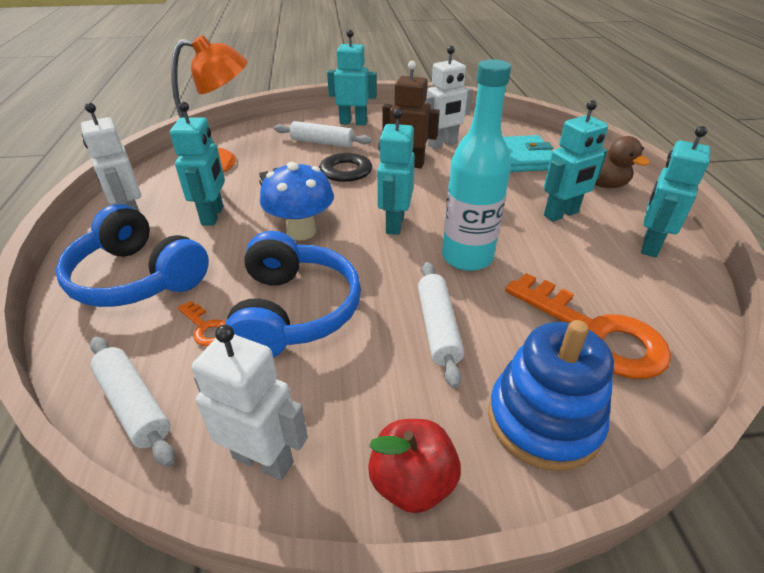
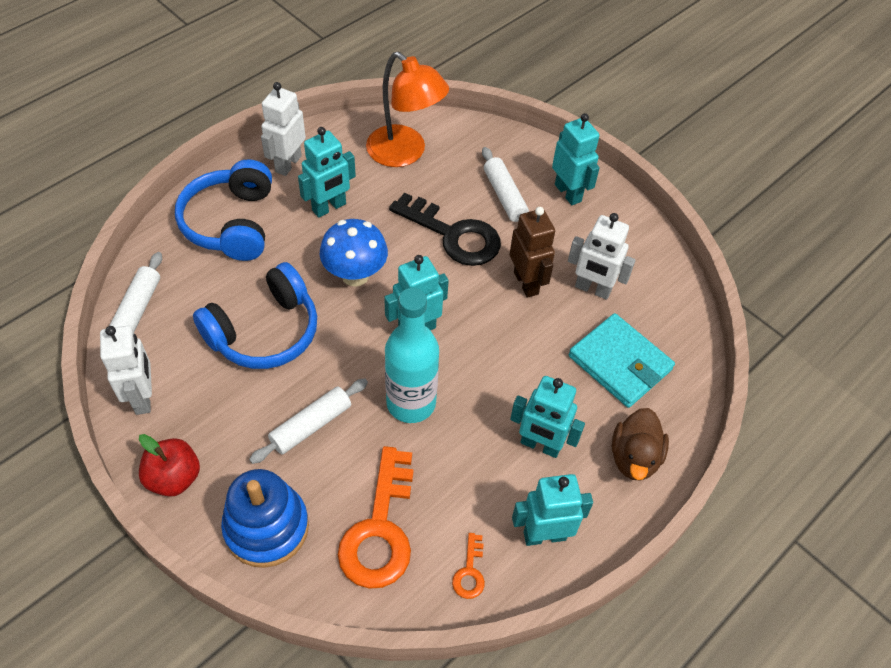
camera: 50 degrees right, 15 degrees up
(205, 327) = (215, 296): orange key -> orange key (469, 572)

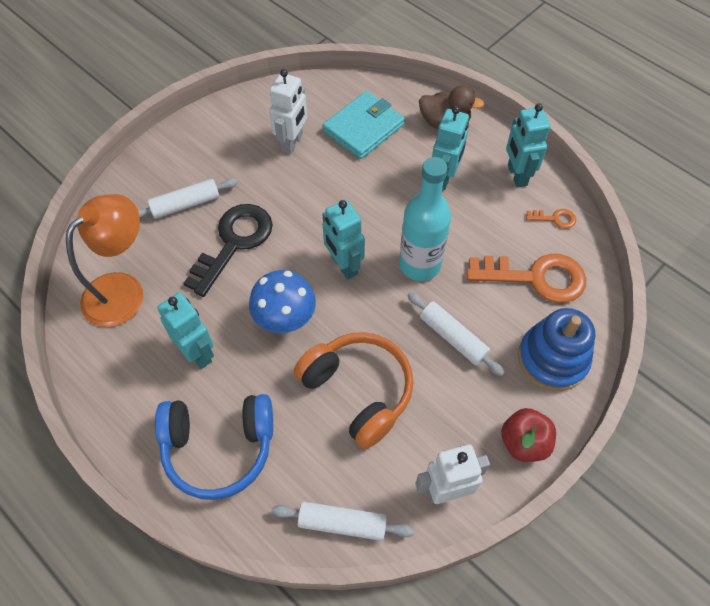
camera: 90 degrees left, 5 degrees up
(265, 332) = (358, 391): blue headphones -> orange headphones
(288, 164) = (131, 402): white robot -> none
(526, 283) = (288, 187): brown robot -> none
(568, 193) = (183, 157): turquoise robot -> none

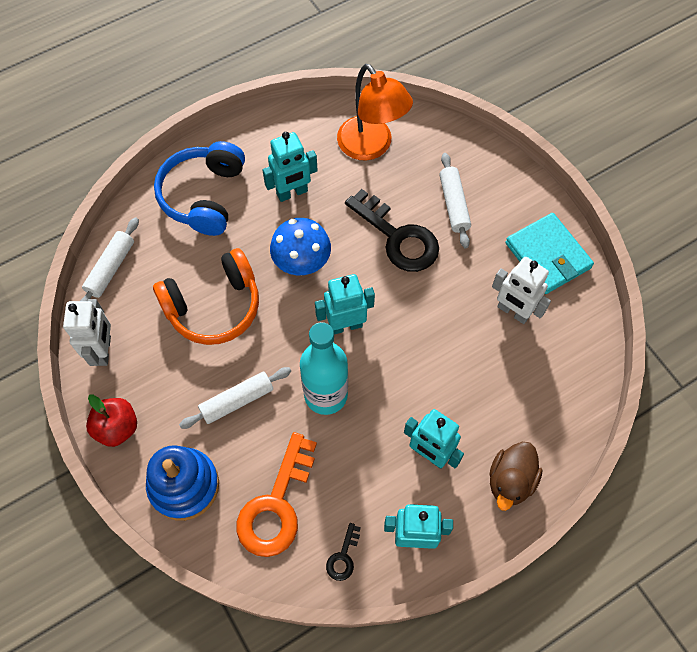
camera: 105 degrees right, 5 degrees up
(363, 128) = (520, 388): turquoise wallet -> turquoise wallet (548, 255)
(555, 219) = (343, 557): orange key -> black key

